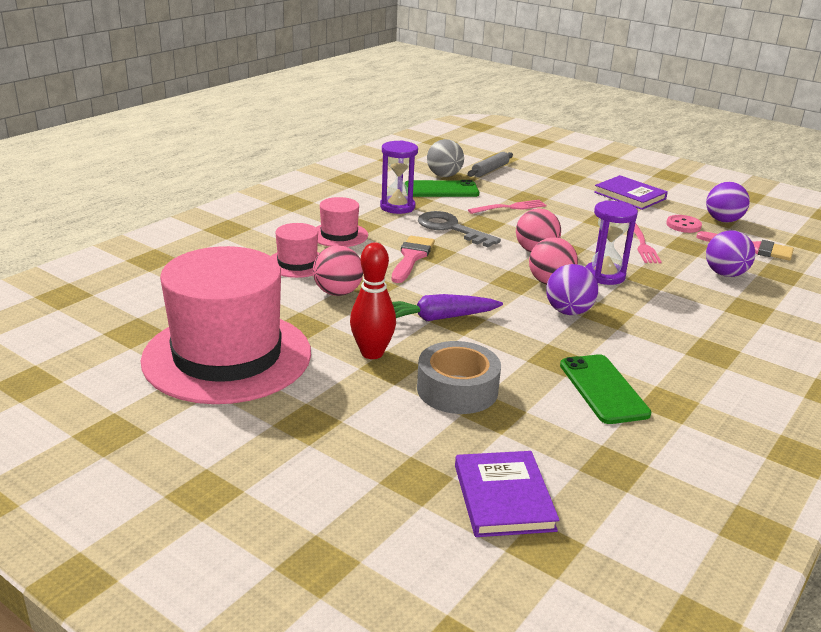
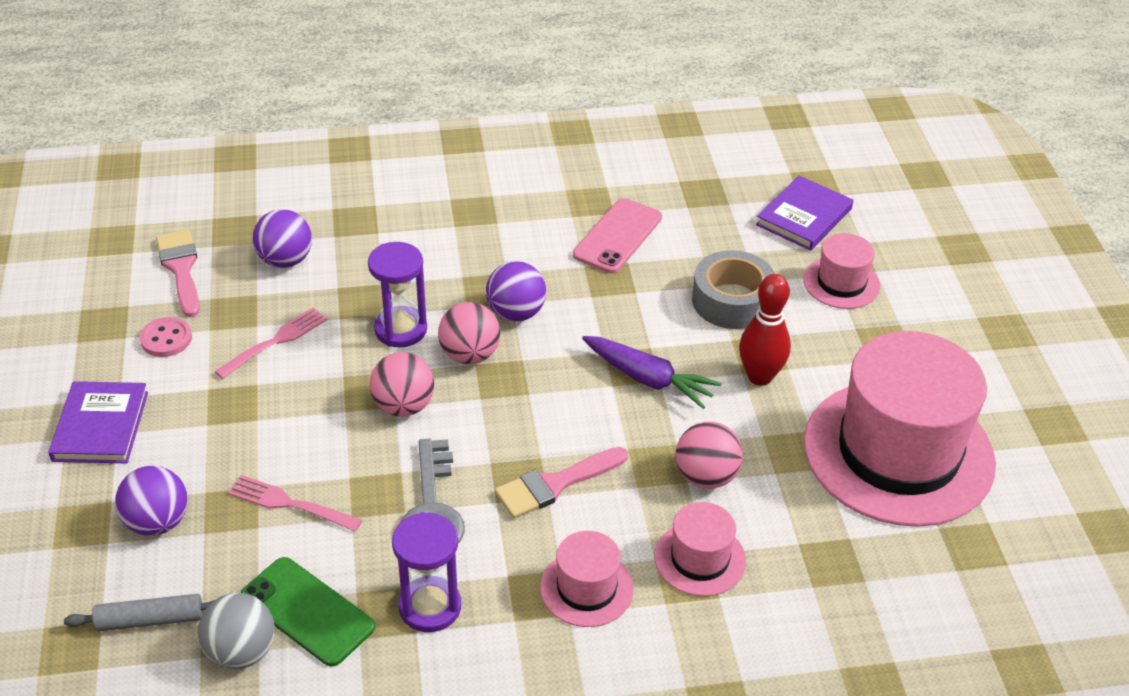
camera: 135 degrees left, 15 degrees up
(395, 452) = (841, 283): none -> pink hat
(603, 389) = (617, 236): green phone -> pink phone
(723, 220) = (107, 317): purple ball -> purple ball (157, 522)

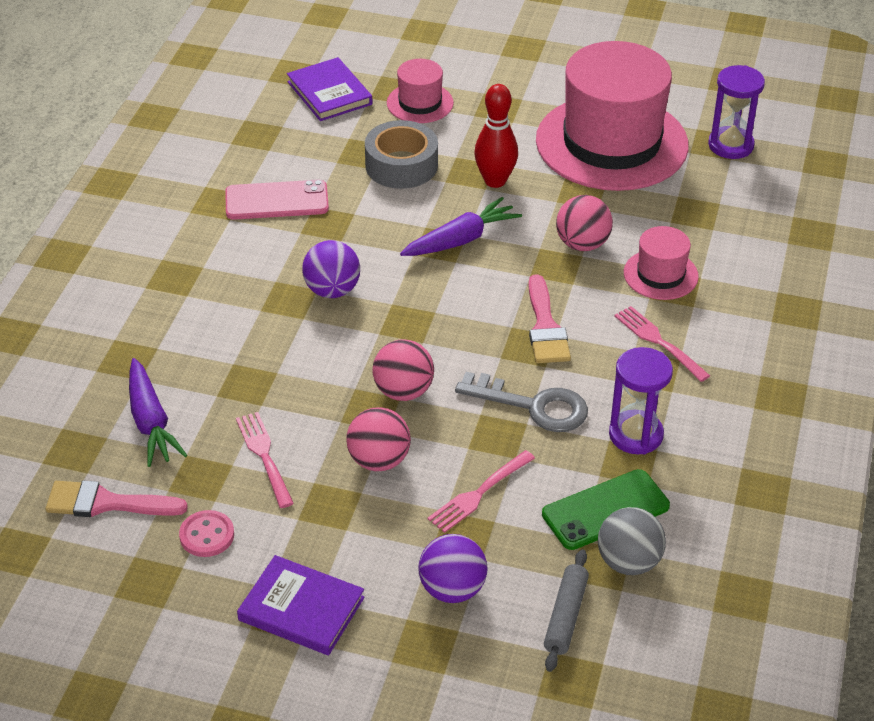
camera: 65 degrees left, 0 degrees up
(285, 260) = (151, 422): purple ball -> purple carrot
(401, 329) = (304, 368): purple hourglass -> purple hourglass (730, 145)
(470, 355) = (366, 333): pink ball -> pink ball (379, 460)
(586, 588) = (659, 342): pink hat -> pink fork
(617, 236) = (277, 201): pink phone -> pink phone turned 60 degrees counterclockwise

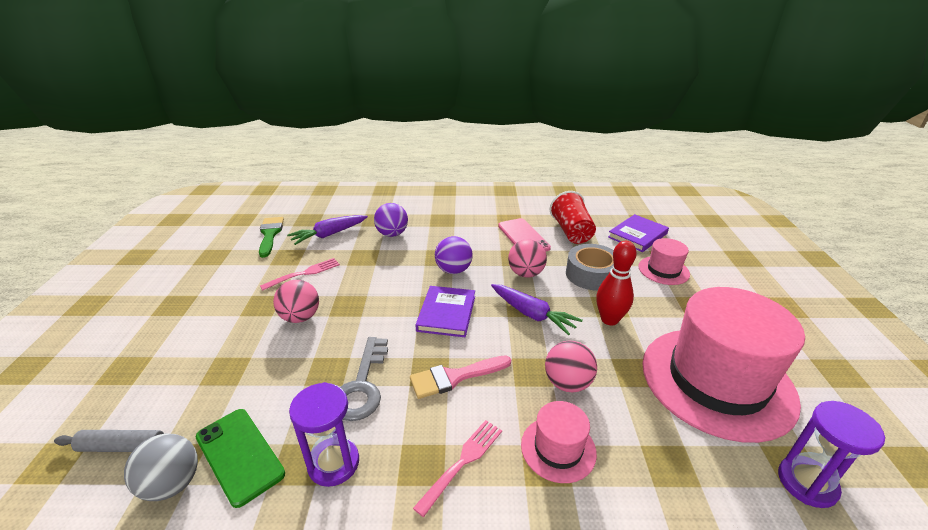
camera: 75 degrees right, 10 degrees down
(106, 503) = (270, 234): pink brush -> green brush
(207, 535) = (242, 267): pink button -> none
(288, 150) = (571, 232): none -> red cup
(301, 609) = (175, 310): purple book -> purple book (446, 313)
(403, 391) = (367, 316): pink ball -> pink ball (526, 273)
(452, 589) = (172, 374): purple ball -> purple ball (392, 234)
(479, 493) = (267, 371): pink fork -> none

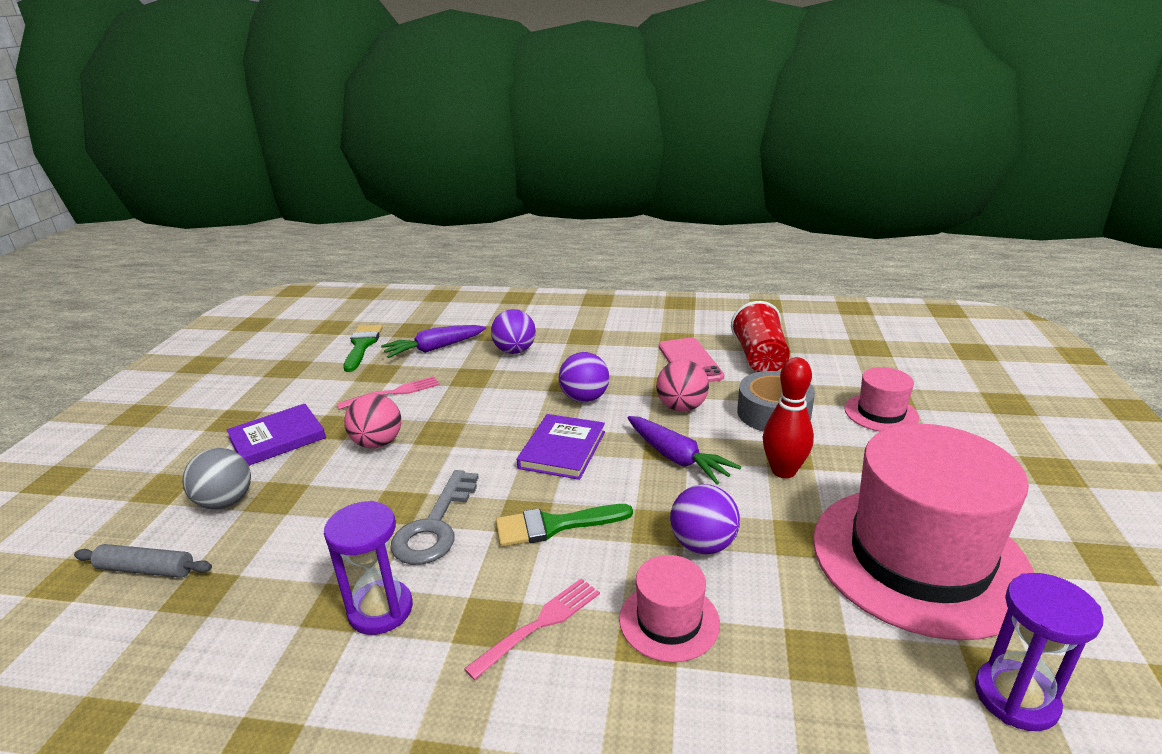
camera: 10 degrees right, 5 degrees down
(172, 484) = (192, 613): grey ball -> grey ball (225, 502)
(239, 455) = (273, 590): green phone -> none
(454, 377) = (554, 525): pink brush -> green brush
(567, 383) = (703, 544): pink ball -> purple ball
(637, 235) = (855, 366): purple book -> purple book (277, 438)

